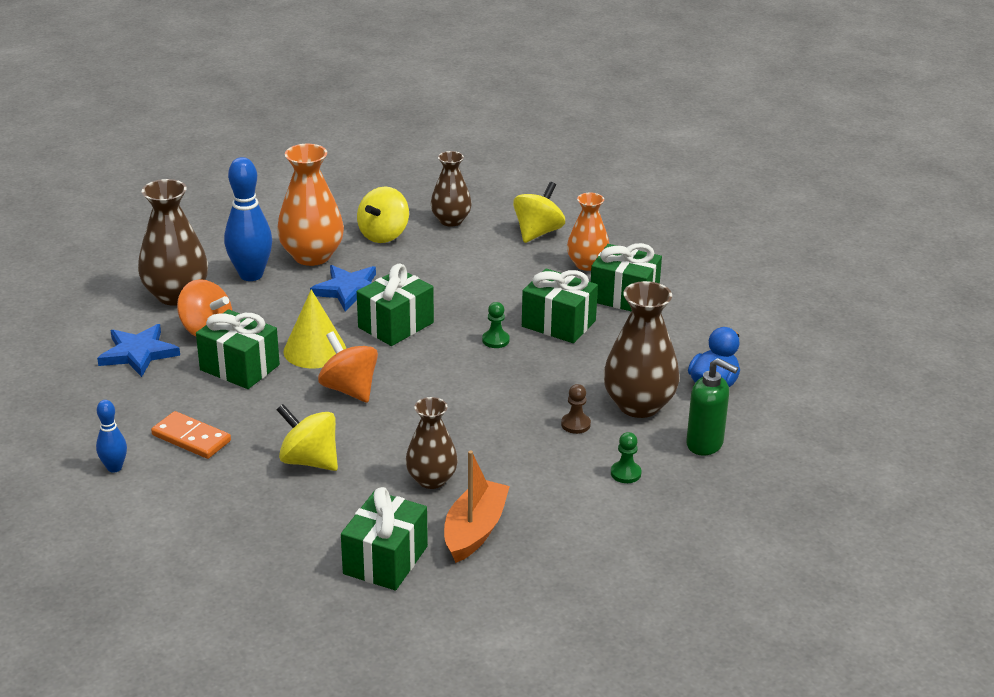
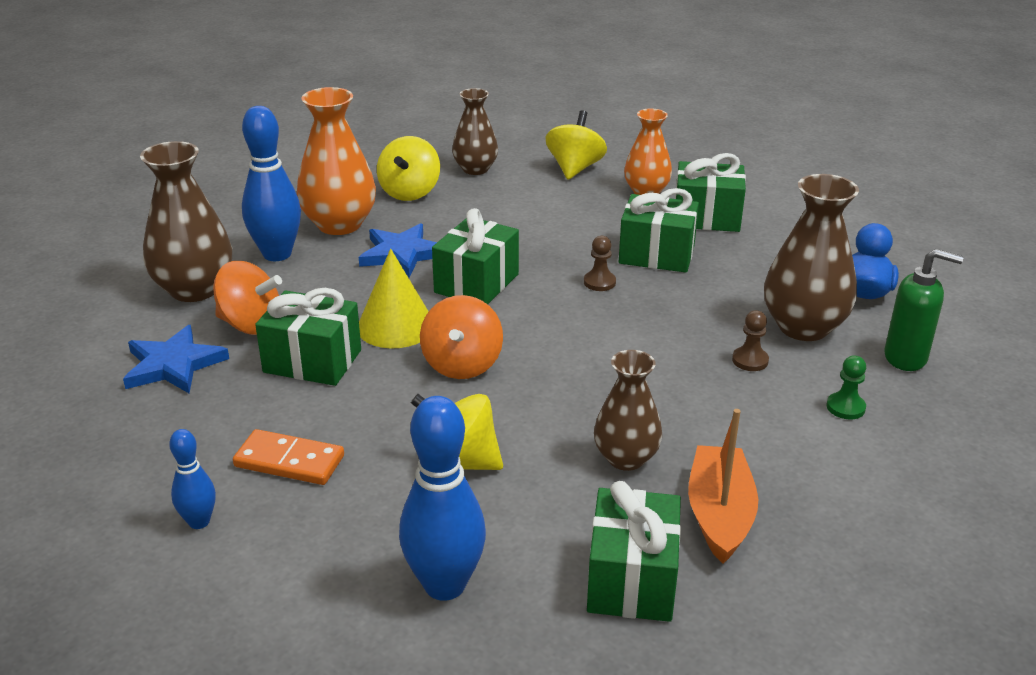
camera: 15 degrees left, 0 degrees up
(257, 539) = (444, 585): none -> blue bowling pin
(349, 389) = (462, 365): orange spinning top -> orange spinning top turned 120 degrees counterclockwise
(495, 340) = (599, 282): green pawn -> brown pawn

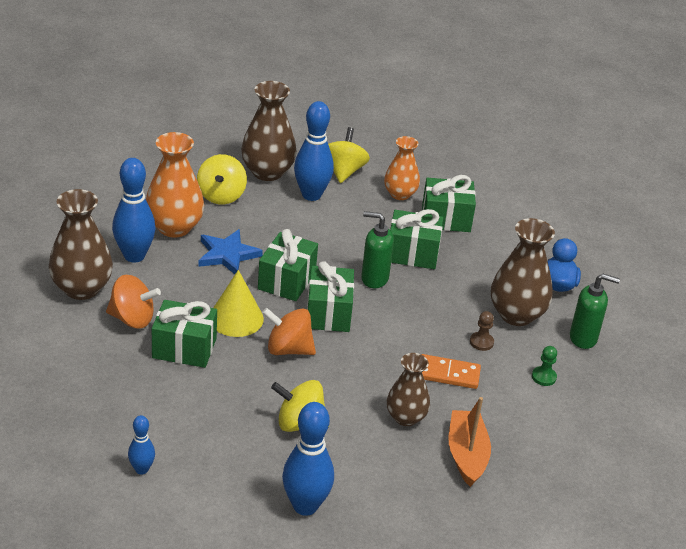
camera: 10 degrees left, 5 degrees up
(173, 365) = (87, 353): blue star -> none
(289, 461) = (188, 425): orange domino -> orange domino (448, 374)
(462, 365) = (288, 349): orange spinning top -> orange spinning top turned 105 degrees clockwise
(475, 169) = (267, 172): brown vase -> brown vase, size x1.55
(528, 192) = (311, 195): none -> blue bowling pin
(599, 282) = (374, 279): brown pawn -> green soap dispenser
(632, 579) = (417, 498): green gift -> green gift (328, 313)

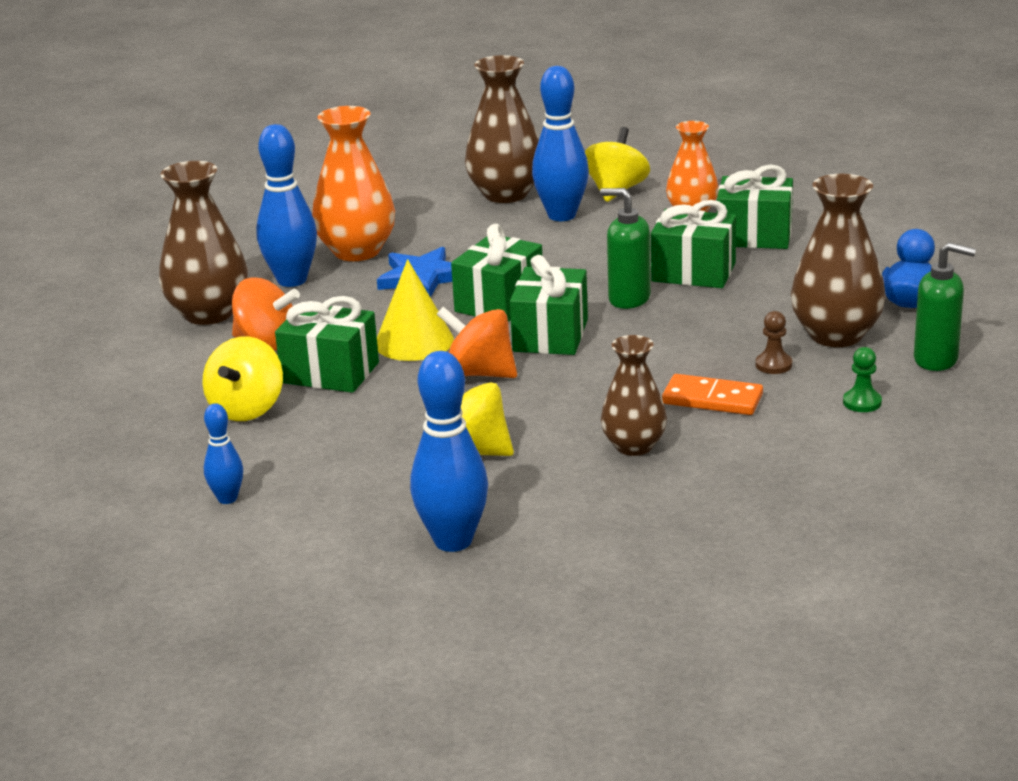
camera: 15 degrees right, 10 degrees down
(221, 195) = (433, 219): yellow spinning top -> yellow spinning top (247, 409)
(466, 455) = (717, 488): orange boat -> none

